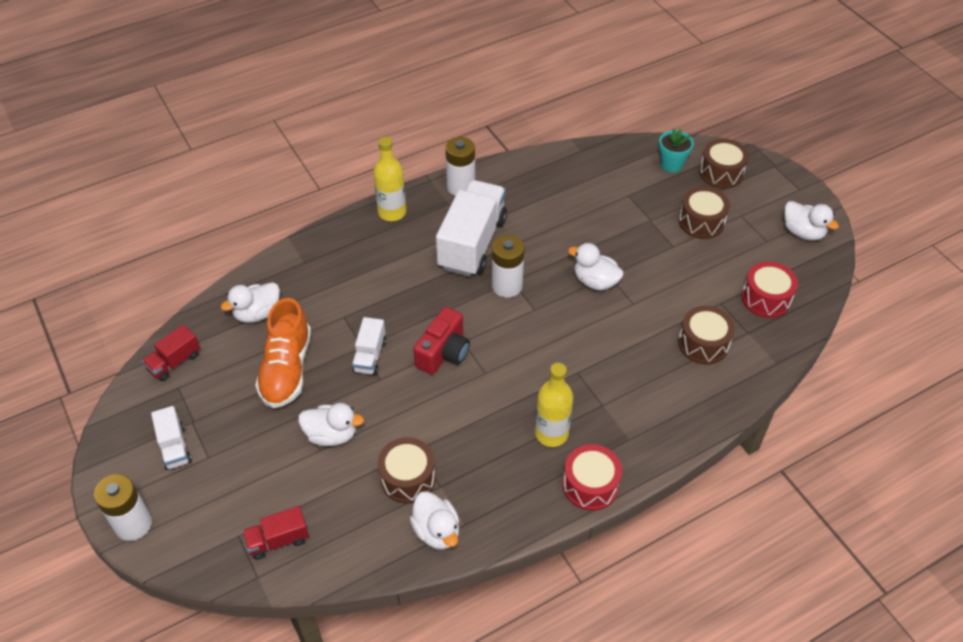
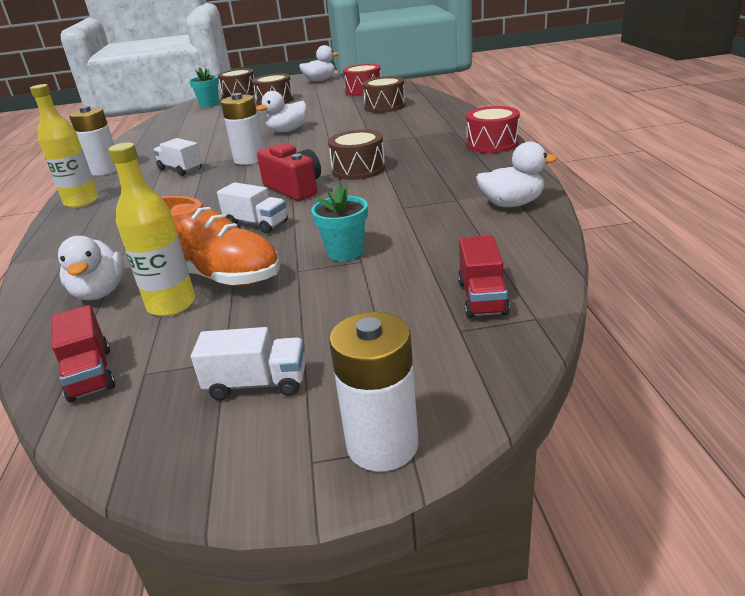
camera: 65 degrees left, 20 degrees down
(331, 435) = (345, 252): white duck -> turquoise flower pot
(408, 478) = (437, 214): brown drum -> brown drum (358, 169)
(472, 243) = (180, 169): white truck -> white truck, size x0.49
(551, 434) = (429, 153): yellow bottle -> yellow bottle (171, 304)

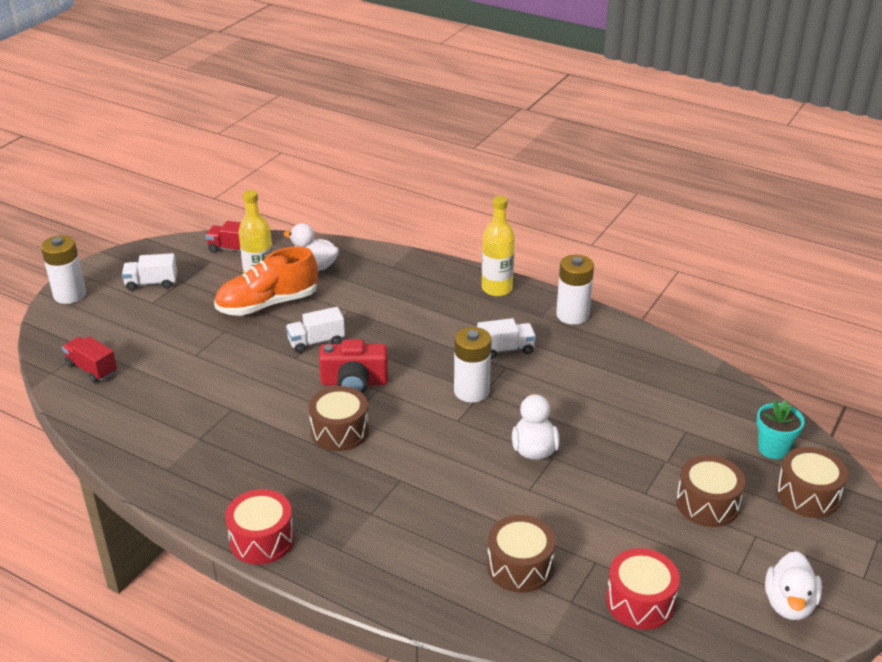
camera: 125 degrees right, 5 degrees up
(257, 384) = (151, 283): white truck -> white truck turned 45 degrees clockwise
(345, 252) = (215, 354): turquoise flower pot -> none
(511, 204) = (148, 454): white duck -> none

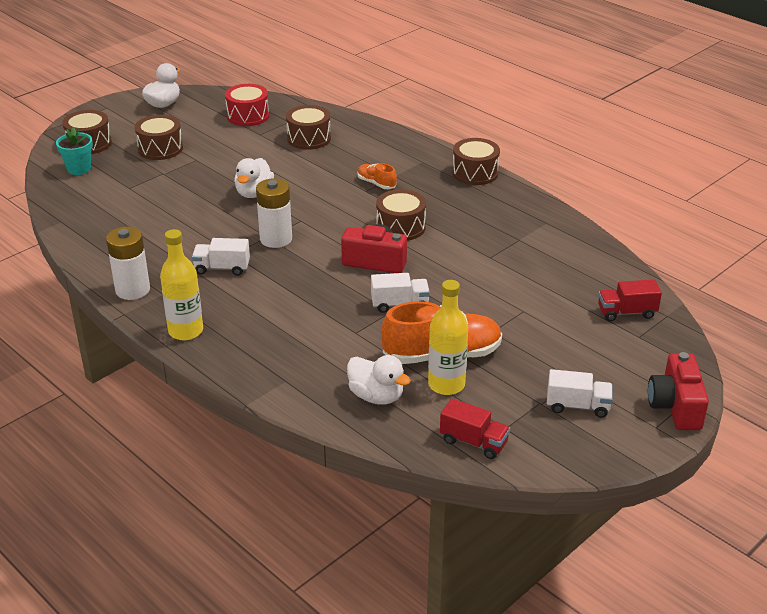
camera: 165 degrees left, 0 degrees up
(70, 295) = (675, 406): white battery -> red camera
(92, 369) = (626, 312): red truck -> red truck turned 120 degrees clockwise
(262, 539) = (475, 173): red drum -> brown drum
(390, 494) = (376, 183): none -> orange shoe

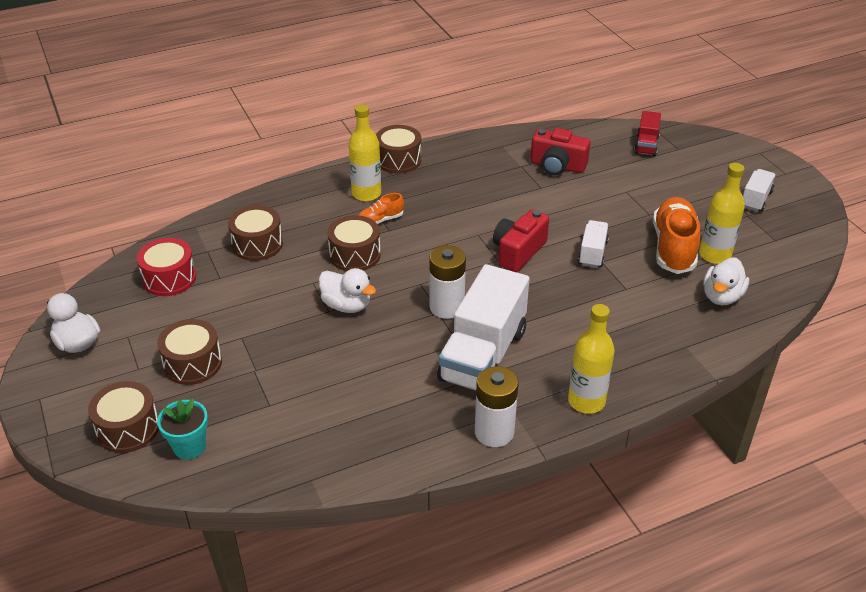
camera: 70 degrees left, 5 degrees up
(222, 268) = (483, 355): white truck -> white truck, size x2.04
(376, 396) = (721, 296): white duck -> white duck turned 150 degrees clockwise
(400, 227) = (467, 224): brown drum -> brown drum (355, 255)
(410, 169) = (366, 194): none -> yellow bottle
(473, 442) = (790, 259): red truck -> none
(675, 406) = (764, 158): red camera -> red camera (557, 166)

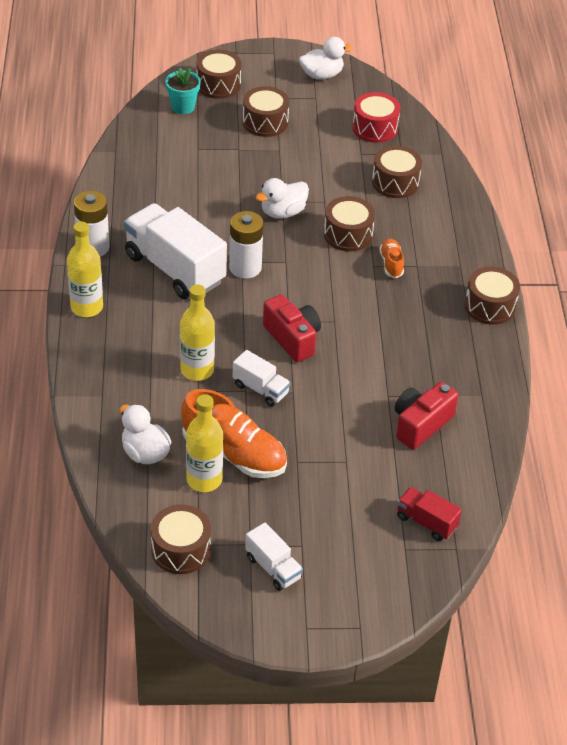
camera: 110 degrees right, 5 degrees up
(366, 194) = (439, 267): yellow bottle -> yellow bottle (197, 370)
(789, 246) = (181, 549): none -> brown drum

